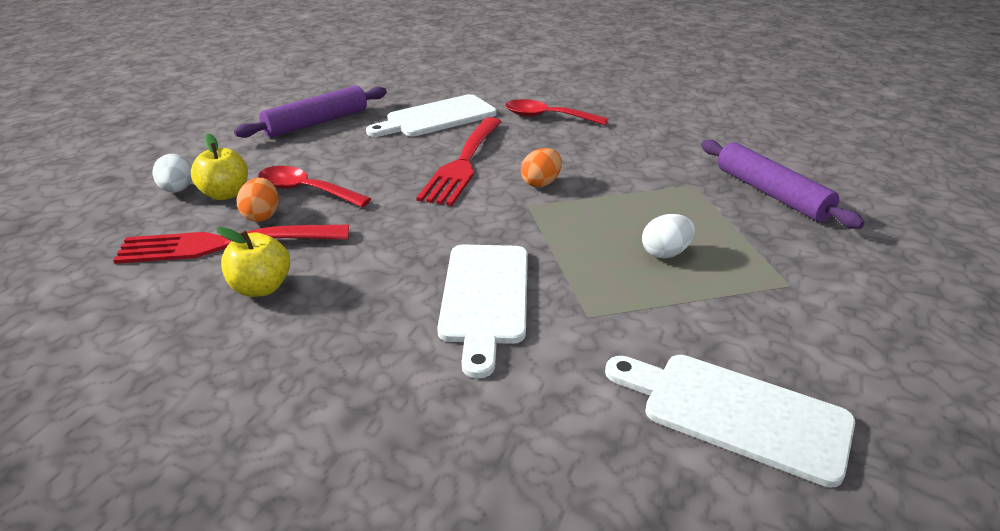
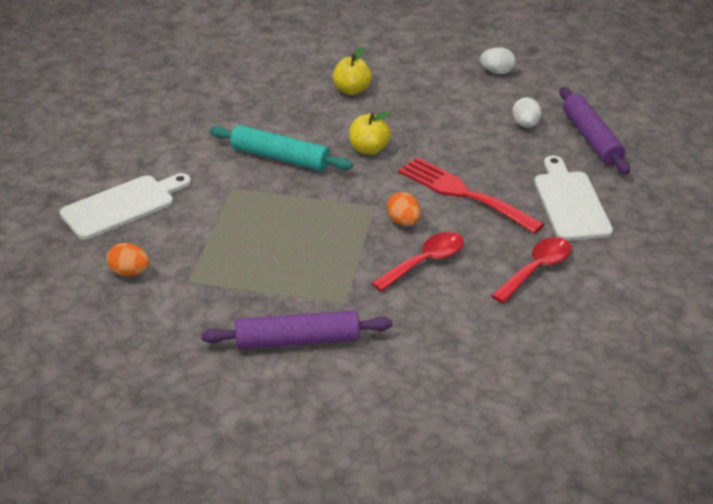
camera: 115 degrees right, 5 degrees up
(223, 244) = (410, 83): red fork -> none
(225, 194) = (478, 88): yellow apple -> yellow apple (369, 149)
(262, 216) = (437, 98): orange egg -> orange egg (130, 272)
(305, 190) = (463, 118): red spoon -> red spoon (425, 262)
(485, 298) = (280, 158): white cutting board -> turquoise rolling pin
(665, 253) = (265, 243): white egg -> white egg (525, 125)

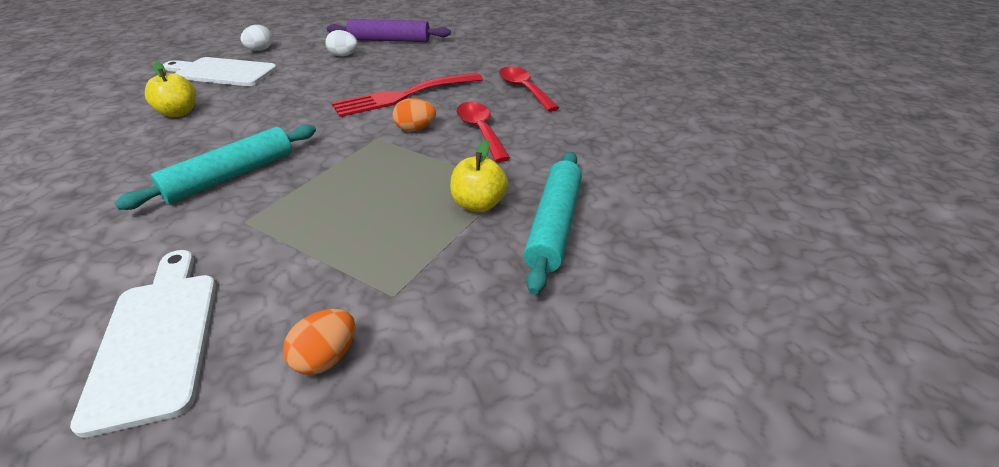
camera: 70 degrees left, 0 degrees up
(297, 340) = (554, 225): purple rolling pin -> turquoise rolling pin
(369, 149) = (287, 123): yellow apple -> yellow apple (478, 204)
(570, 202) = (456, 62): white cutting board -> white cutting board (222, 72)

